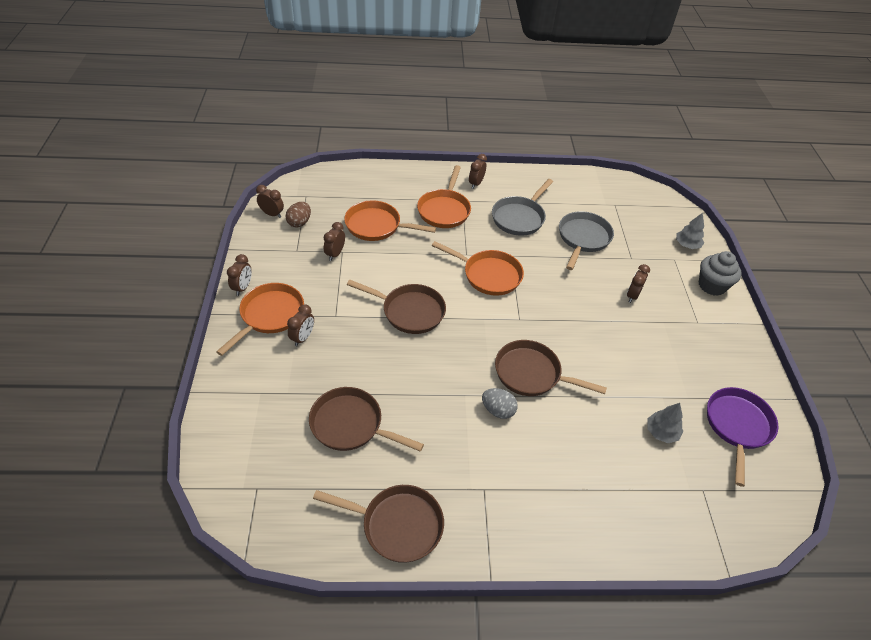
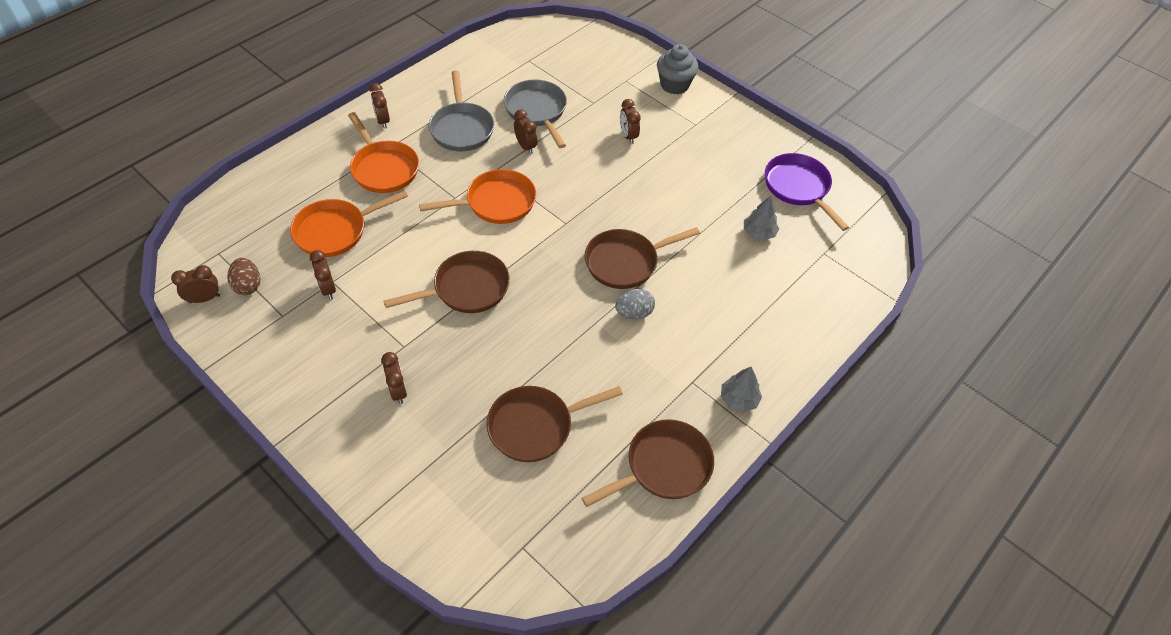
camera: 45 degrees left, 5 degrees up
(243, 288) = (273, 395): brown clock -> brown clock (526, 146)
(269, 315) = (338, 398): orange pan -> none
(687, 245) = (622, 60): grey tree -> grey tree (738, 399)

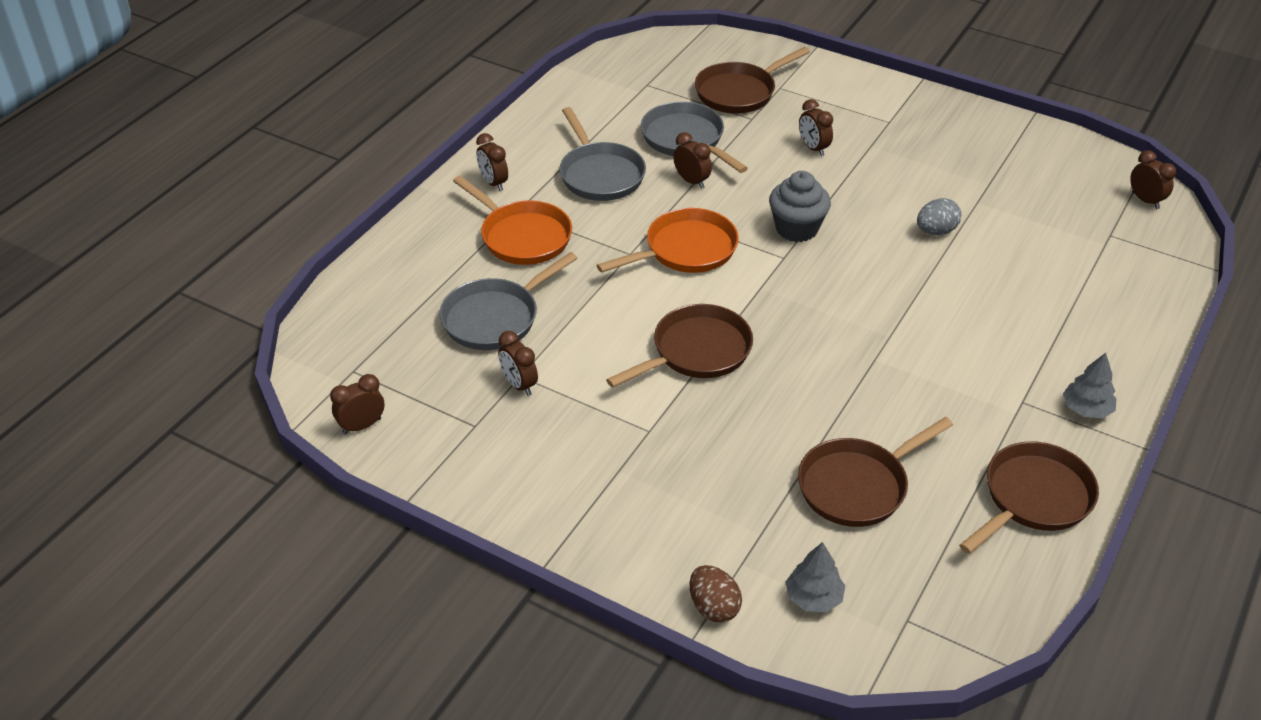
camera: 10 degrees left, 10 degrees down
(248, 285) = (412, 400): brown egg -> brown egg (713, 607)
(335, 231) = (495, 318): orange pan -> grey pan
(398, 391) = (667, 481): brown clock -> brown clock (1145, 200)
(625, 262) = (878, 287): brown pan -> brown pan (739, 92)
(634, 313) = (916, 340): grey egg -> grey egg (936, 231)
(674, 85) = (842, 83): grey cupcake -> grey cupcake (796, 228)
(758, 233) = (1023, 226): grey tree -> grey tree (813, 597)
(798, 188) = (1046, 170): purple pan -> none

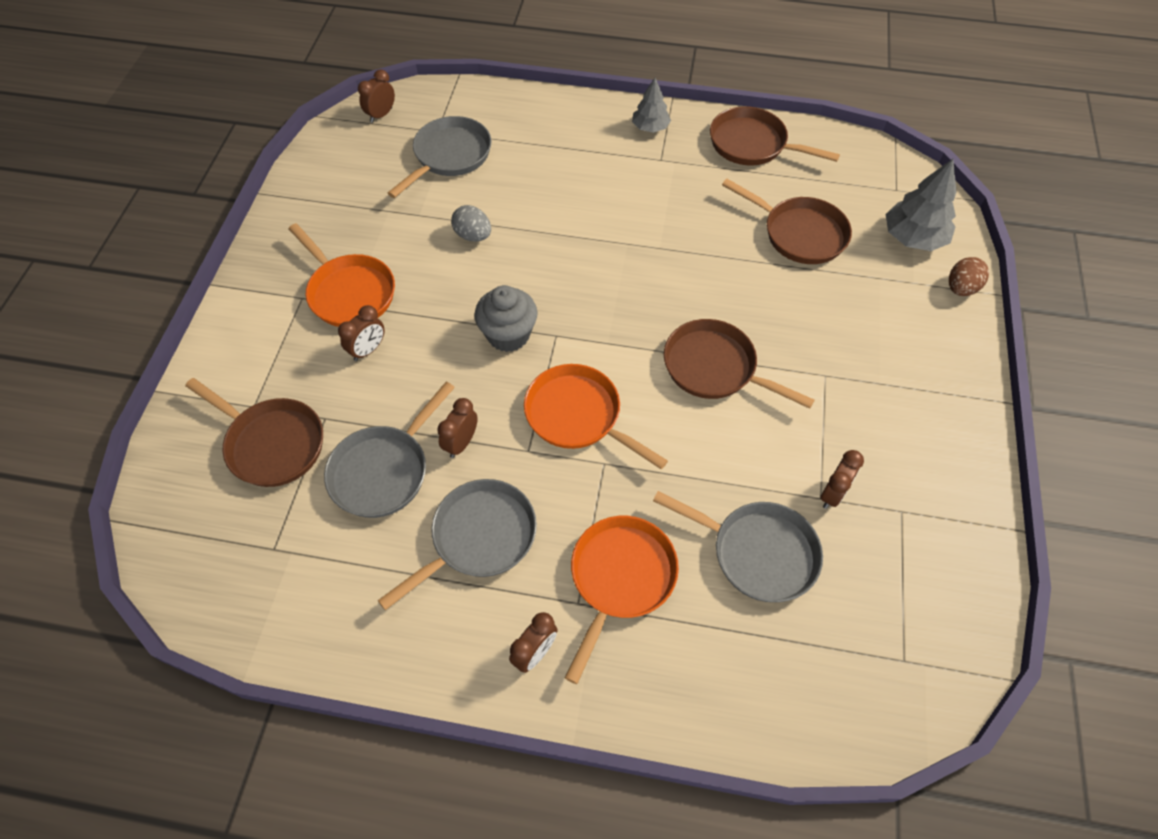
camera: 110 degrees left, 15 degrees up
(362, 426) = (964, 613): brown clock -> none
(813, 597) = (913, 238): grey tree -> grey tree, size x1.59
(885, 147) = (349, 292): none -> orange pan
(1064, 237) = (449, 156): none -> grey pan

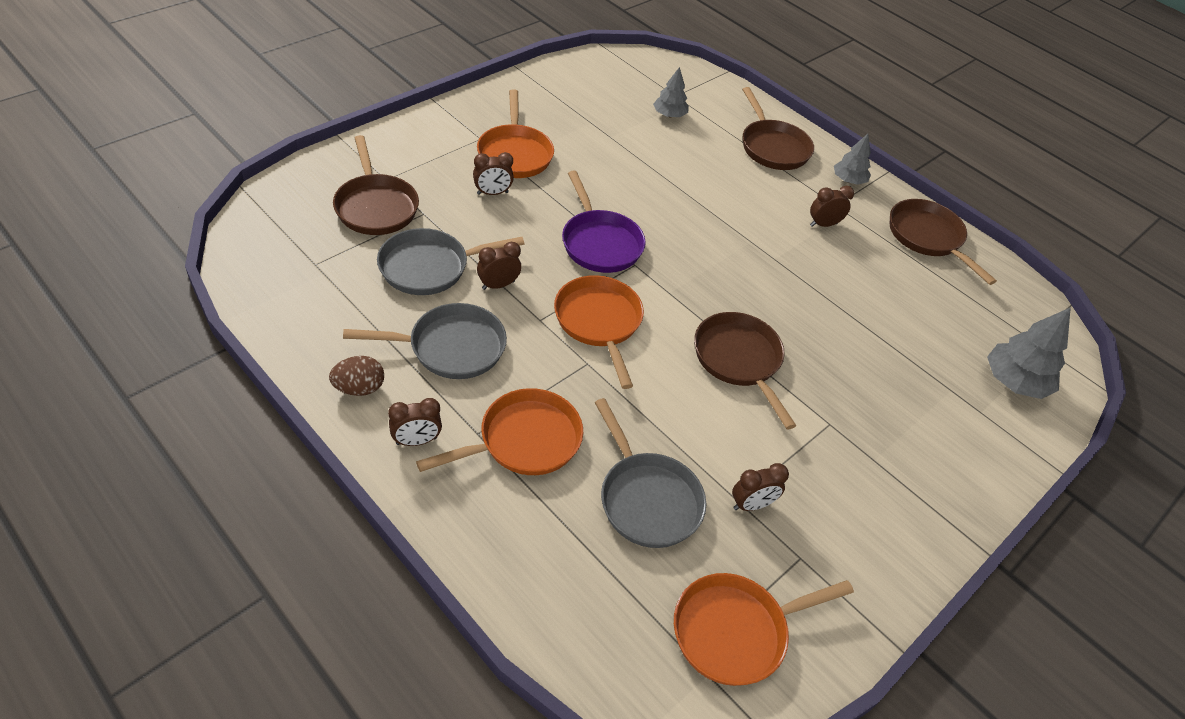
camera: 30 degrees right, 10 degrees down
(381, 115) = (645, 66): brown clock -> brown clock (823, 224)
(449, 156) = (669, 115): grey pan -> grey tree
(473, 236) = (637, 170): grey egg -> none
(508, 335) = (600, 243): grey cupcake -> purple pan
(799, 234) = (907, 318): brown pan -> brown pan (772, 147)
(912, 612) = (735, 631): none -> orange pan
(960, 288) = (1024, 443): brown egg -> brown egg (359, 388)

